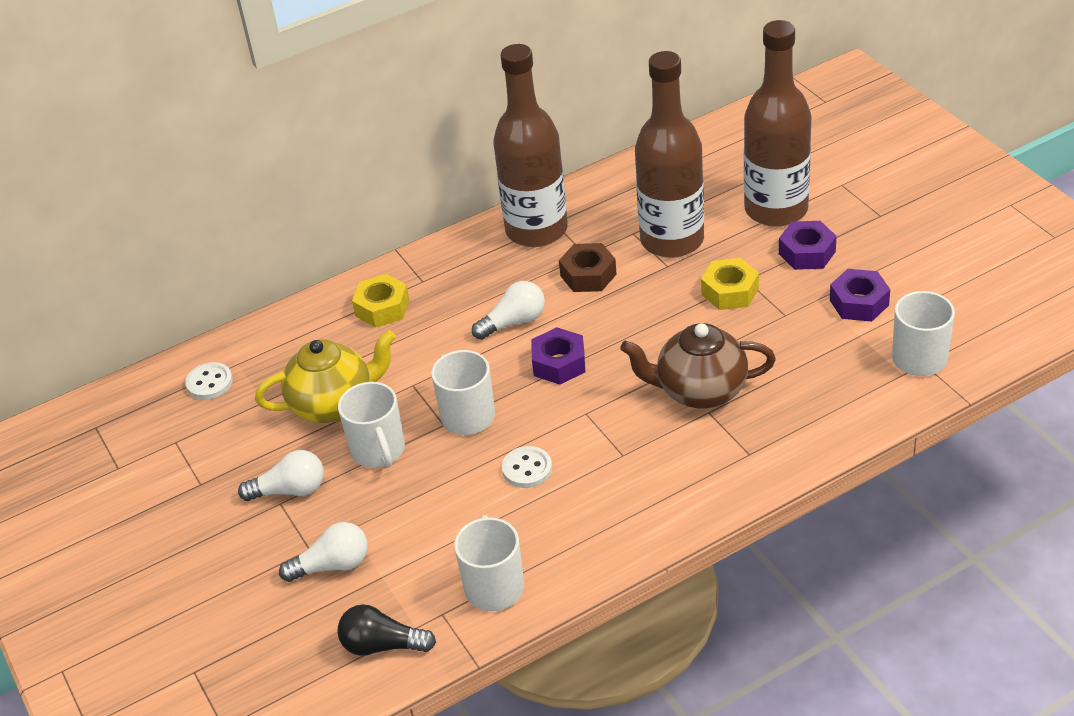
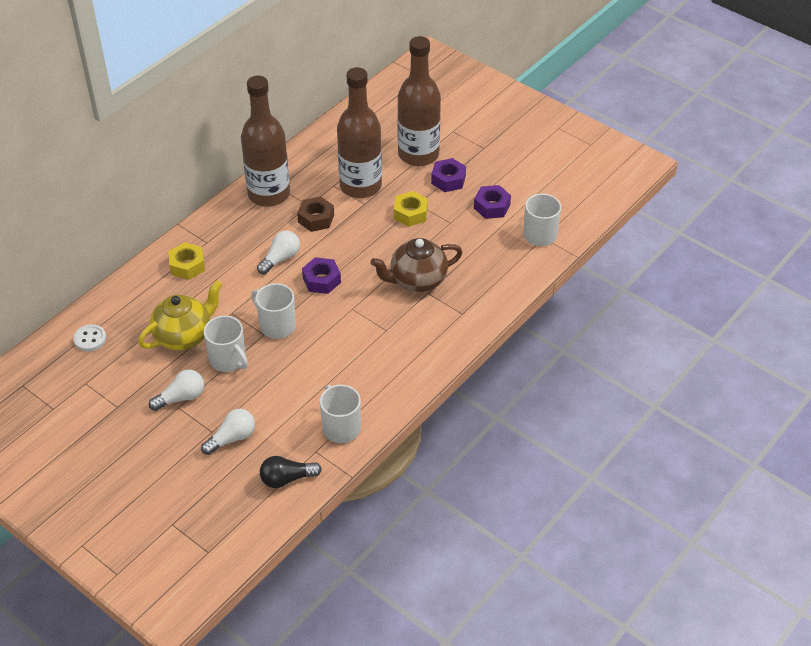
camera: 25 degrees left, 5 degrees up
(527, 469) = (330, 351): white button -> none

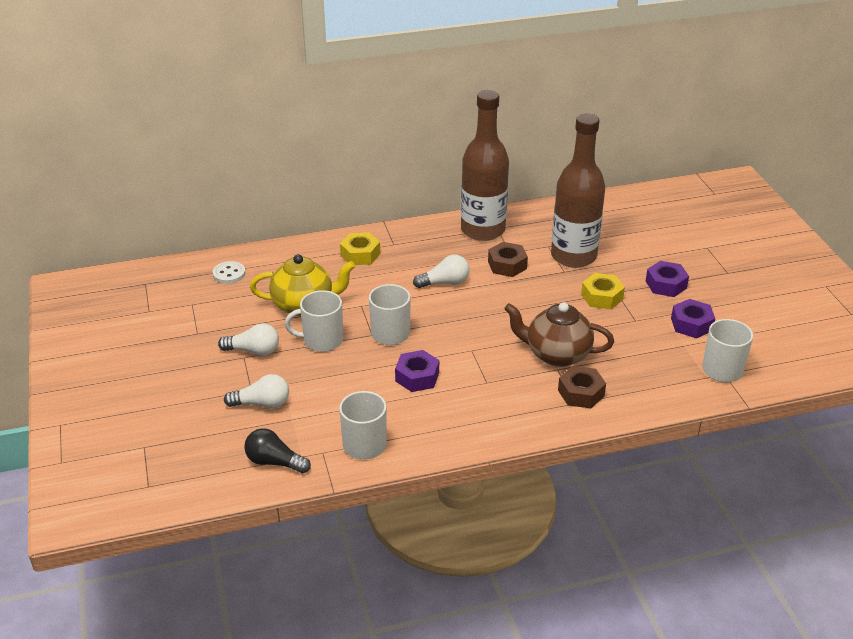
camera: 35 degrees right, 10 degrees down
(228, 360) = (322, 340): white mug -> white mug turned 90 degrees clockwise
(321, 280) = (465, 315): purple nut -> purple nut (417, 377)
(418, 154) = (654, 253): brown bottle -> none
(459, 304) = (581, 393): none -> brown nut

